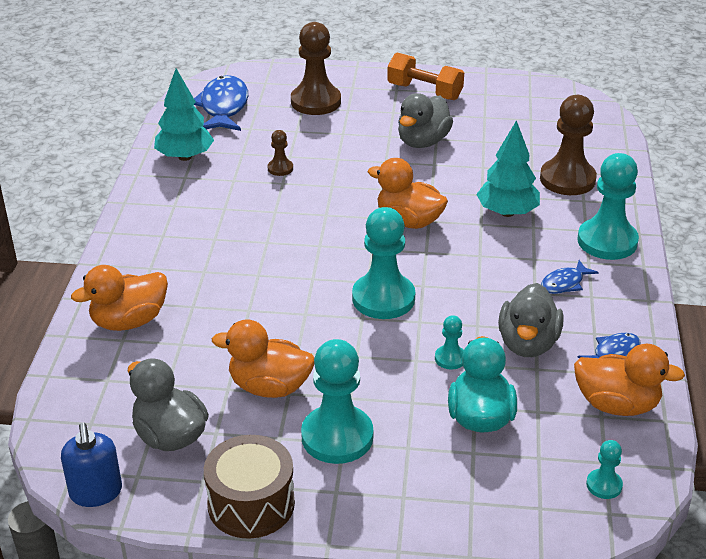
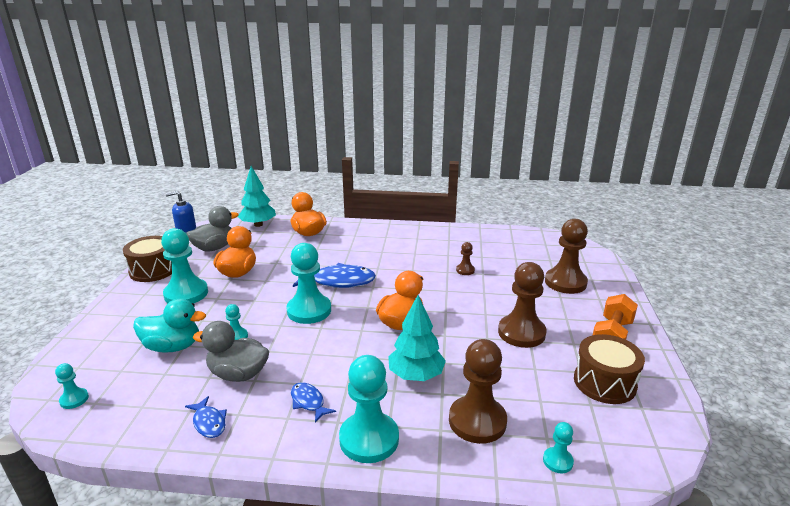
camera: 90 degrees right, 10 degrees down
(185, 157) = (472, 238): turquoise tree -> turquoise tree (258, 224)
(223, 107) = (540, 248): blue fish -> blue fish (339, 281)
(423, 142) = (521, 333): grey duck -> brown pawn
(499, 107) = (604, 382): none -> brown drum
(604, 144) = (557, 461): none -> turquoise pawn
(616, 404) = (148, 417): orange duck -> none

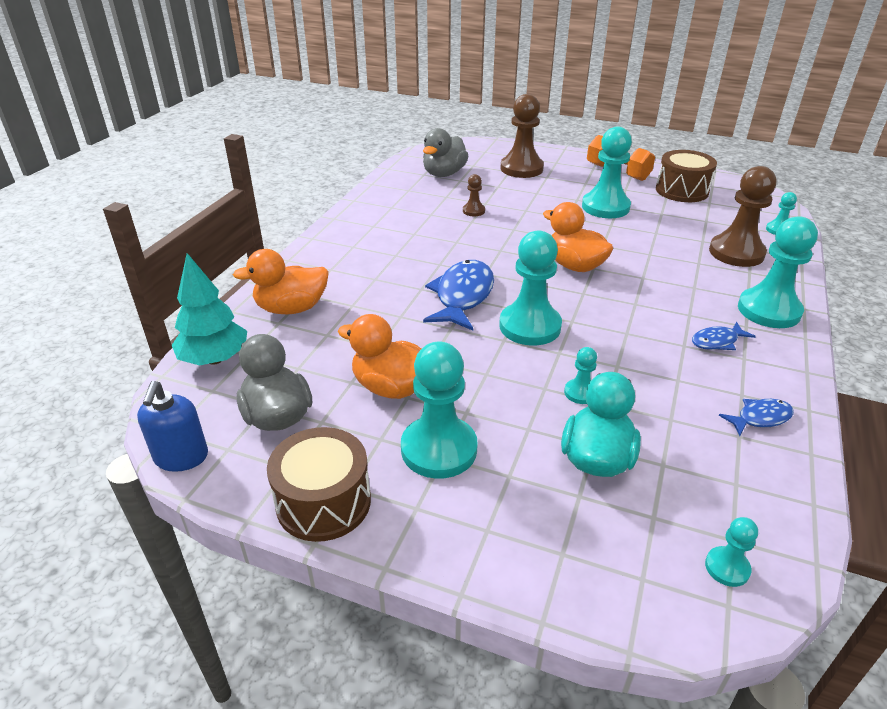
camera: 75 degrees left, 10 degrees up
(238, 374) = (666, 392): grey duck -> grey duck (444, 174)
(416, 375) = (671, 271): turquoise tree -> none
(521, 333) = (605, 207): brown pawn -> turquoise pawn

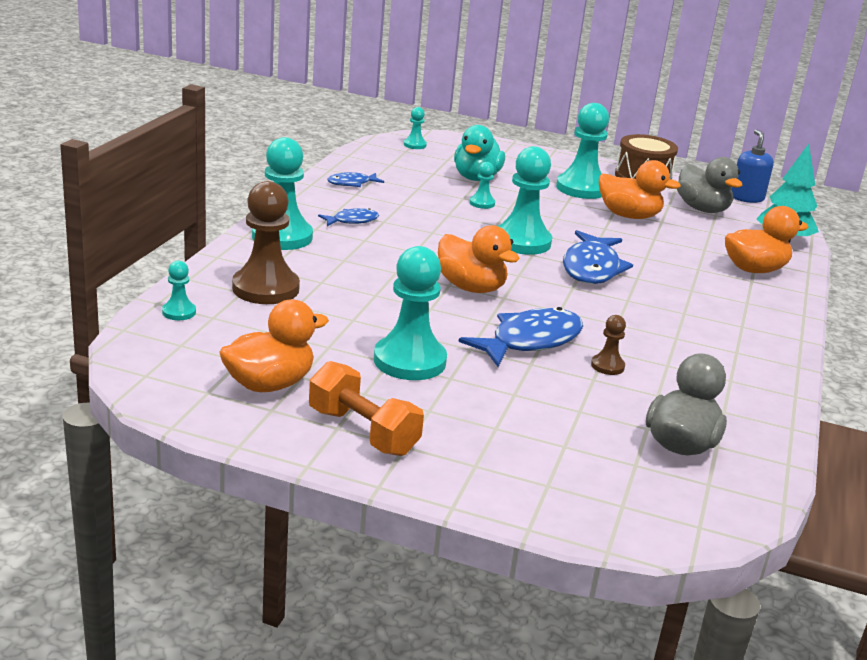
camera: 175 degrees right, 10 degrees down
(521, 168) = (542, 450): brown pawn -> none
(525, 224) = (530, 341): none -> blue fish
(682, 190) = (269, 384): brown drum -> orange duck

